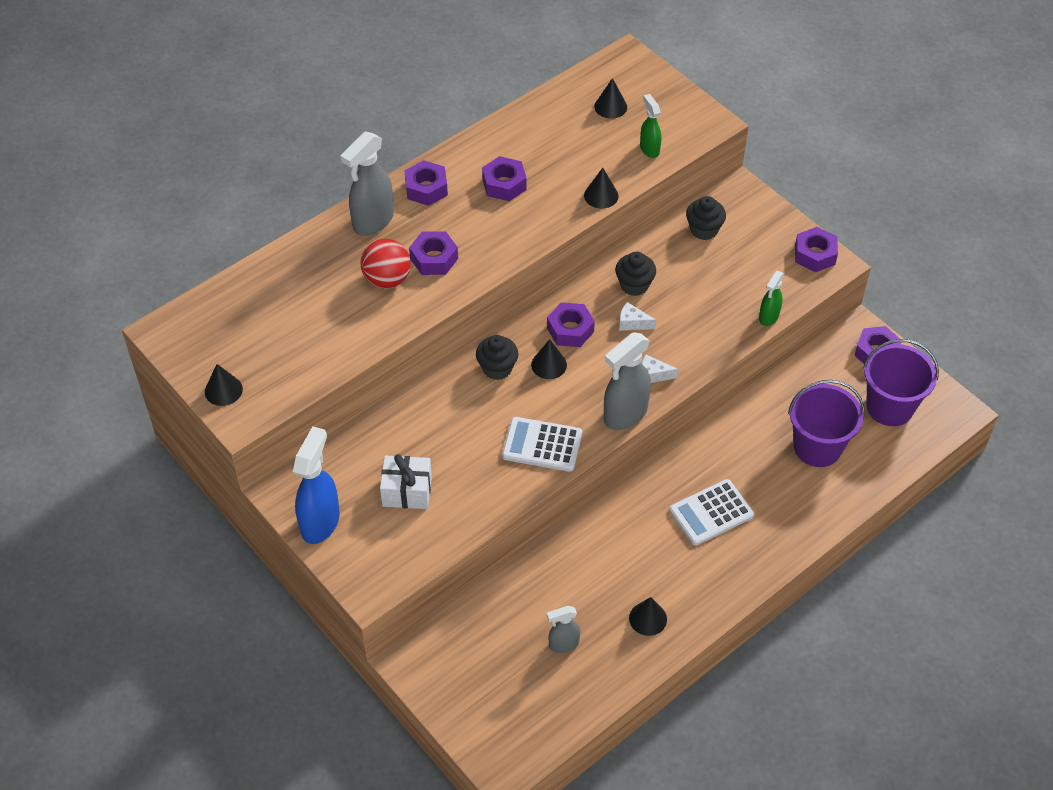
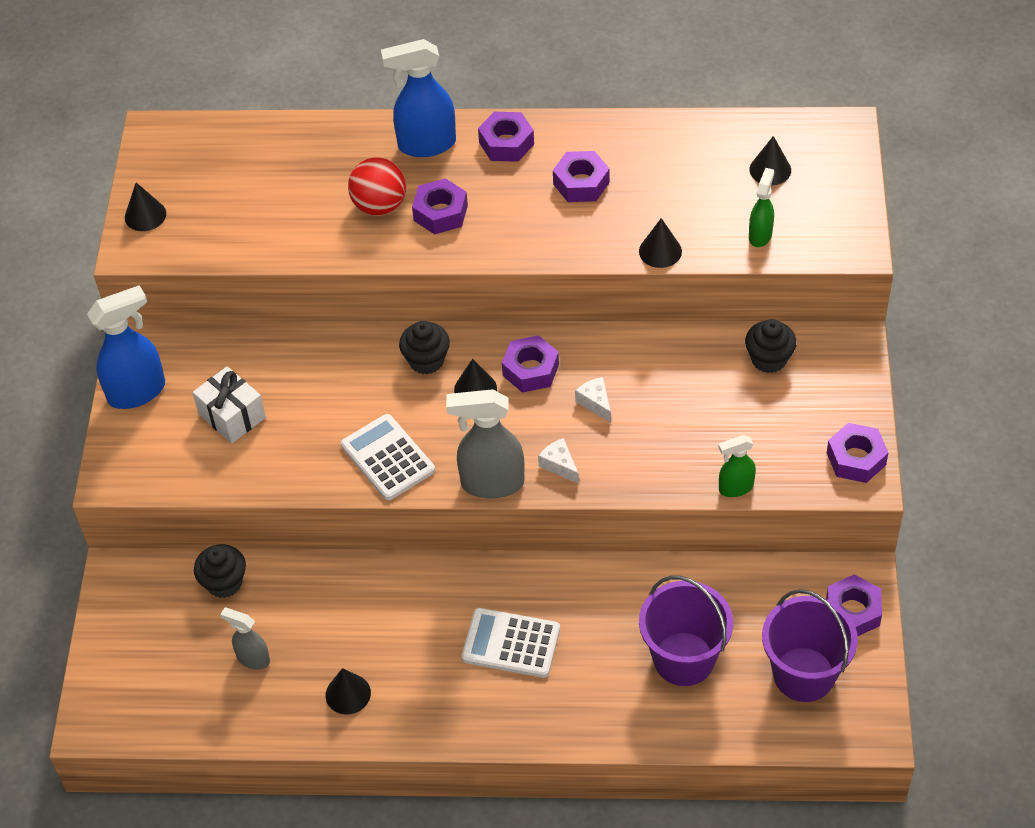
camera: 45 degrees right, 0 degrees up
(373, 221) = (426, 145): grey spray bottle -> blue spray bottle
(634, 285) = (638, 368): black cupcake -> black cupcake (224, 583)

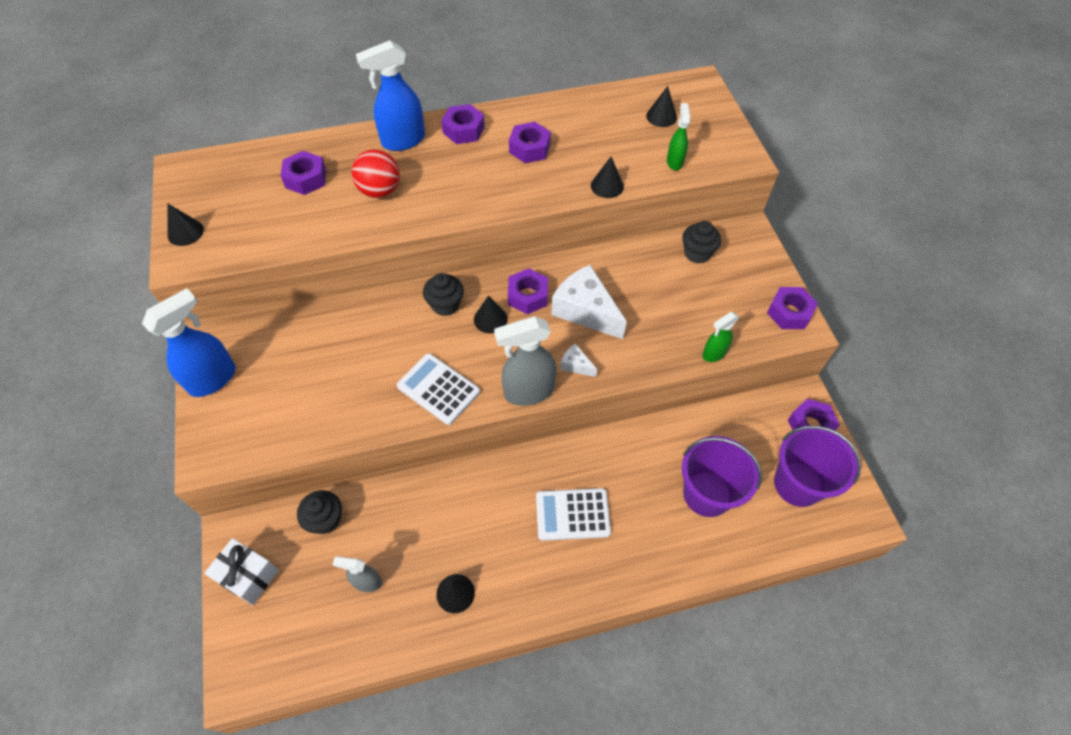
camera: 20 degrees left, 5 degrees up
(232, 416) = (299, 382): white gift -> white gift (248, 576)
(440, 213) = (430, 188): purple nut -> purple nut (306, 178)
(595, 403) = (585, 311): white cheese -> white cheese, size x2.17

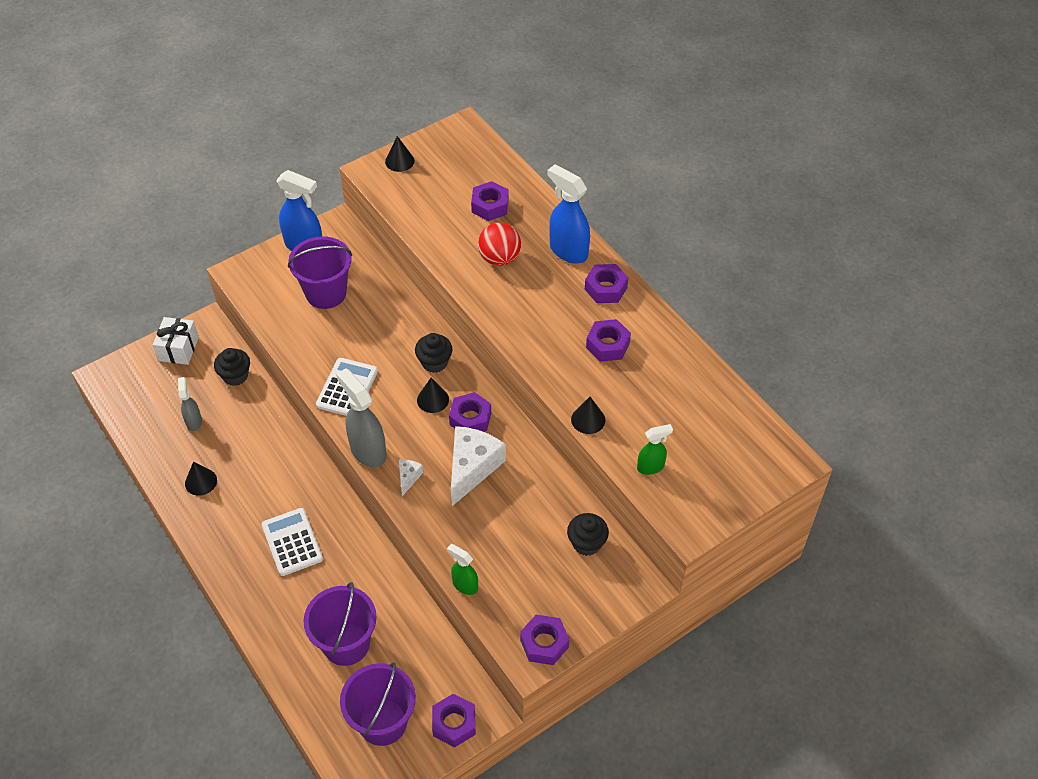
camera: 70 degrees right, 5 degrees down
(296, 375) = (326, 293): none -> purple bucket
(661, 116) = (714, 440): black cone -> none

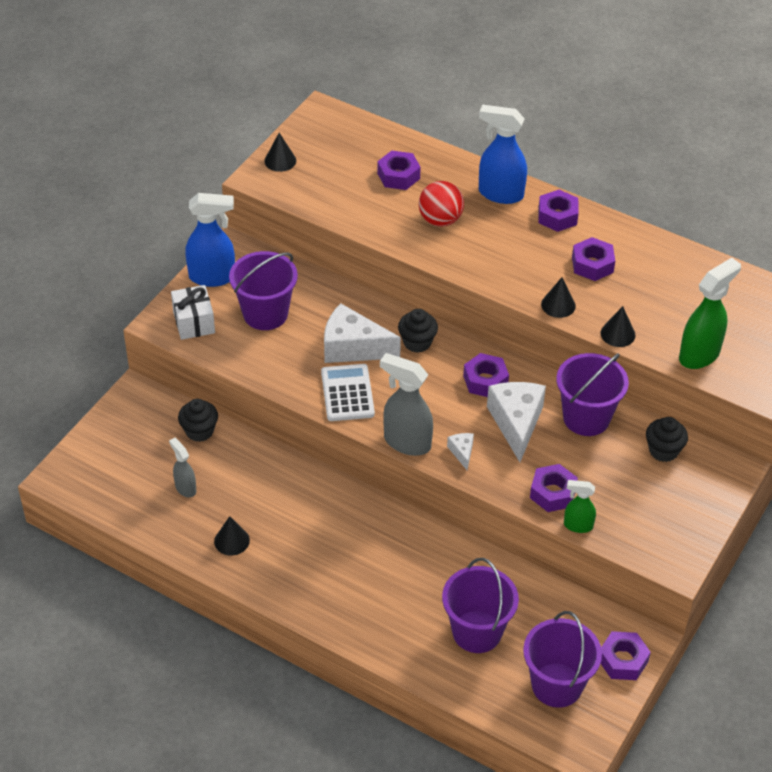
camera: 25 degrees left, 5 degrees down
(178, 349) = (121, 425): white gift -> white gift (194, 322)
(292, 542) = (363, 562): white calculator -> none
(378, 348) = (353, 348): none -> white cheese
(433, 399) = (438, 376): black cone -> black cone (558, 305)
(537, 486) = (586, 418): none -> purple bucket
(544, 643) = (681, 547): purple nut -> purple nut (552, 493)
(651, 467) = (699, 355): green spray bottle -> green spray bottle, size x1.77

